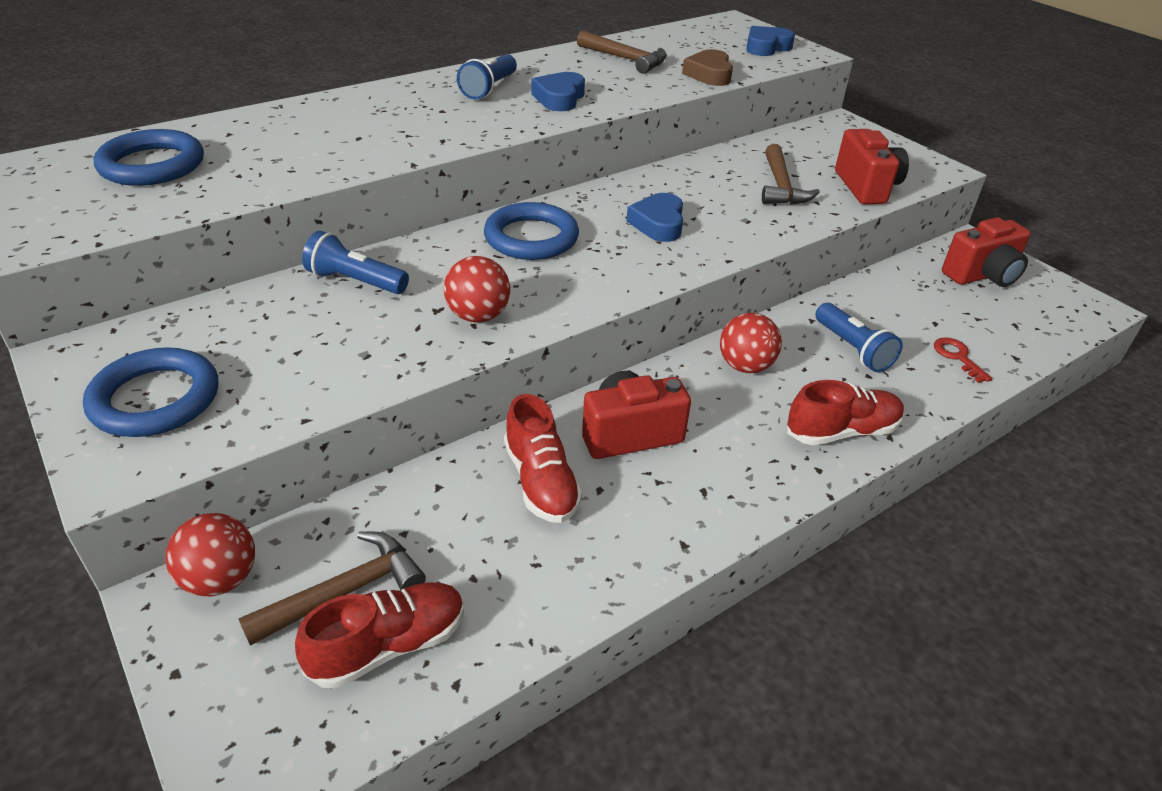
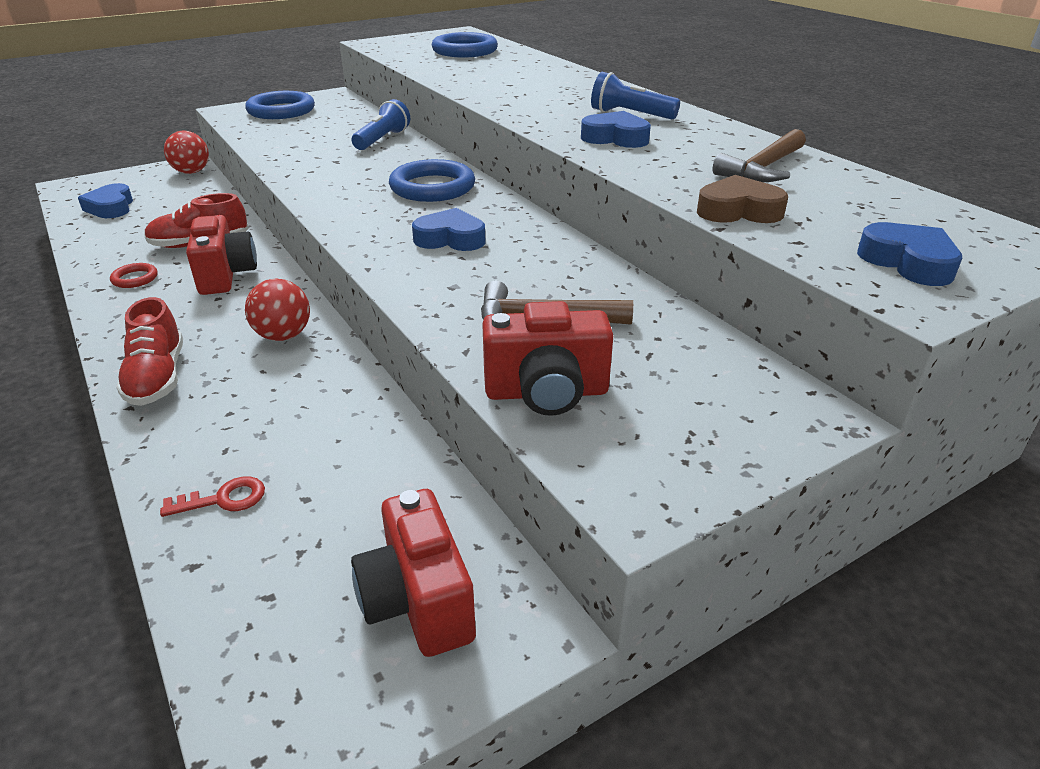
camera: 95 degrees right, 5 degrees down
(345, 592) = (157, 196): brown hammer -> none
(389, 646) = (111, 207): red shoe -> blue heart
(478, 316) = (321, 172): red ball -> none
(650, 517) = (135, 278): none -> red ring
(852, 349) = (280, 410): blue flashlight -> none

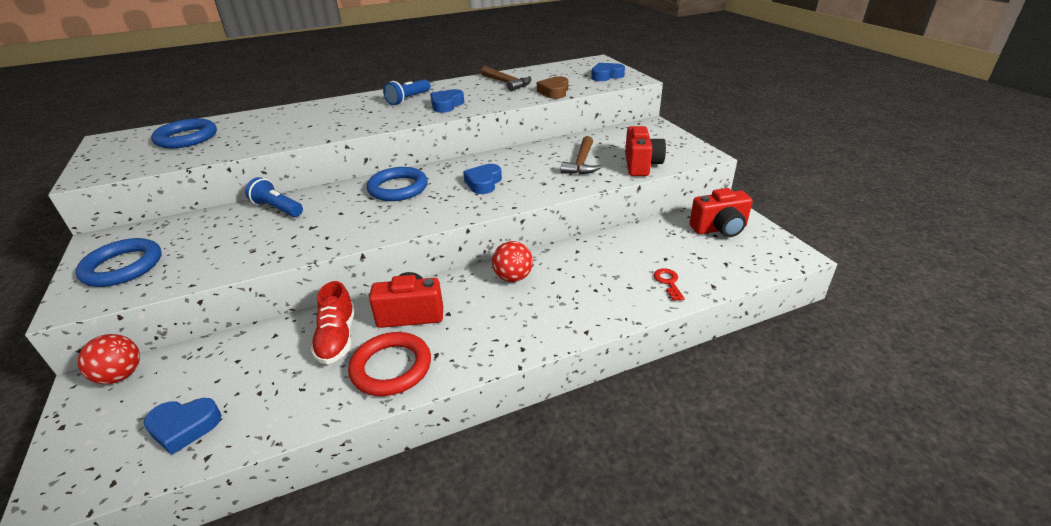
camera: 80 degrees left, 0 degrees up
(135, 278) = (391, 367): red ring -> red ring, size x2.03
(157, 378) = (554, 325): red shoe -> none

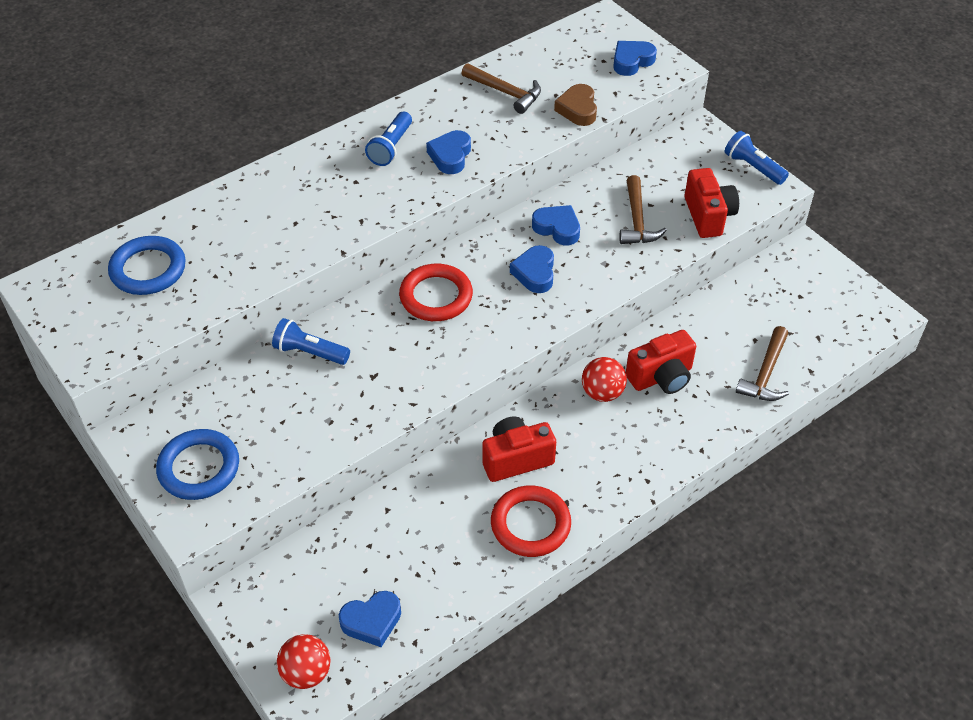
camera: 15 degrees left, 15 degrees up
(121, 375) = (260, 584): red ball -> red ball (306, 672)
(337, 338) = (456, 501): red shoe -> none
(398, 188) = (436, 296): blue ring -> red ring
(516, 162) = (557, 228): none -> blue heart
(668, 282) = (765, 373): red key -> brown hammer
(688, 144) = (753, 167): none -> blue flashlight
(719, 229) = (803, 286): red camera -> red camera (661, 377)

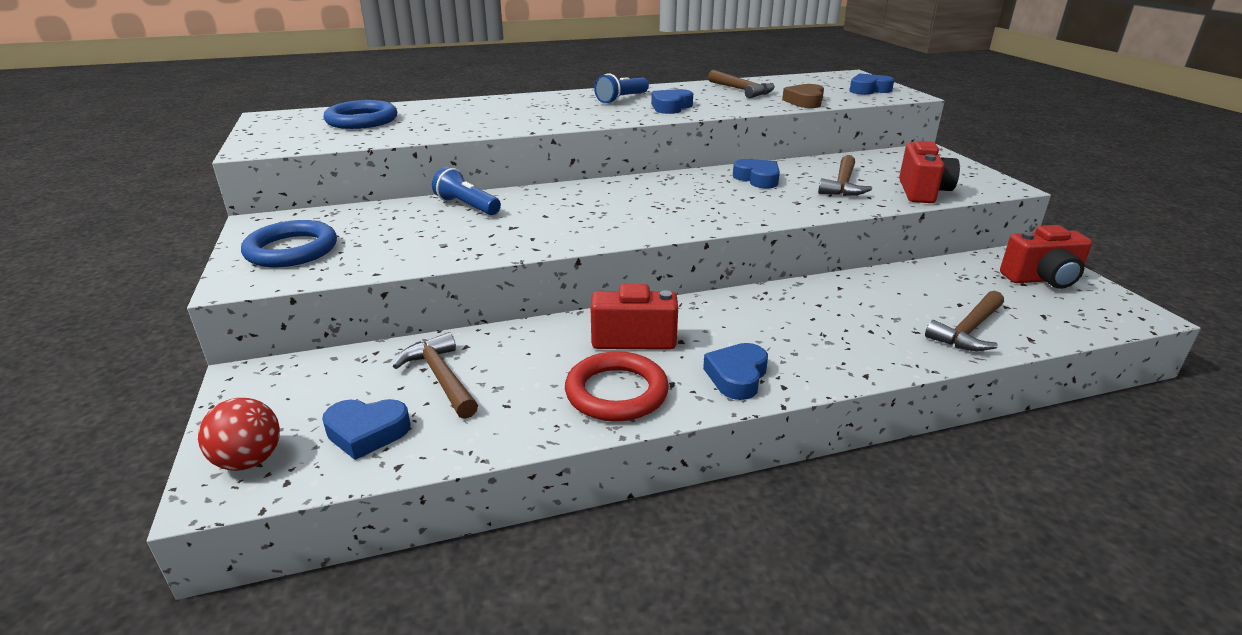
camera: 20 degrees right, 20 degrees down
(390, 550) = (441, 378): none -> brown hammer
(436, 296) = (612, 196): red ring -> none
(535, 273) = (719, 197): blue heart -> blue heart (737, 376)
(602, 393) = (760, 309): red ball -> none
(661, 377) = (835, 310): red camera -> red camera (1042, 279)
(753, 167) = (980, 174): blue flashlight -> none

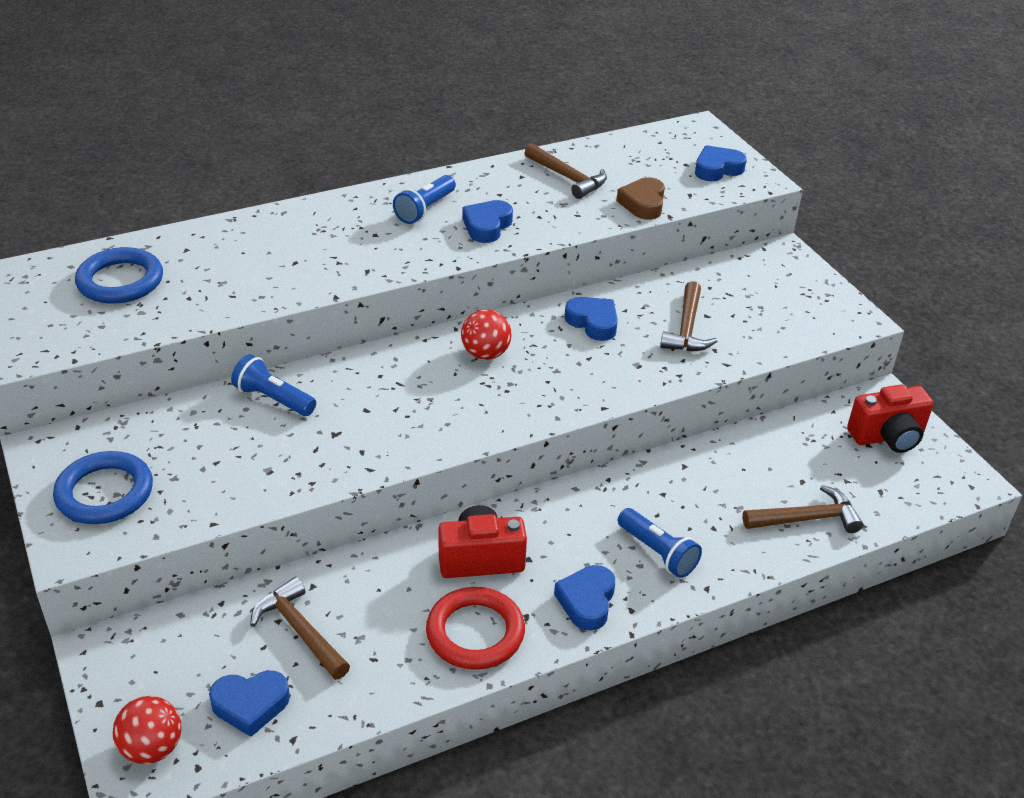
camera: 10 degrees left, 10 degrees up
(659, 191) = (485, 354): none -> red ball
(813, 345) = (657, 552): none -> blue flashlight
(922, 192) = (771, 336): red camera -> none
(968, 330) = (806, 519): brown hammer -> brown hammer turned 135 degrees counterclockwise

